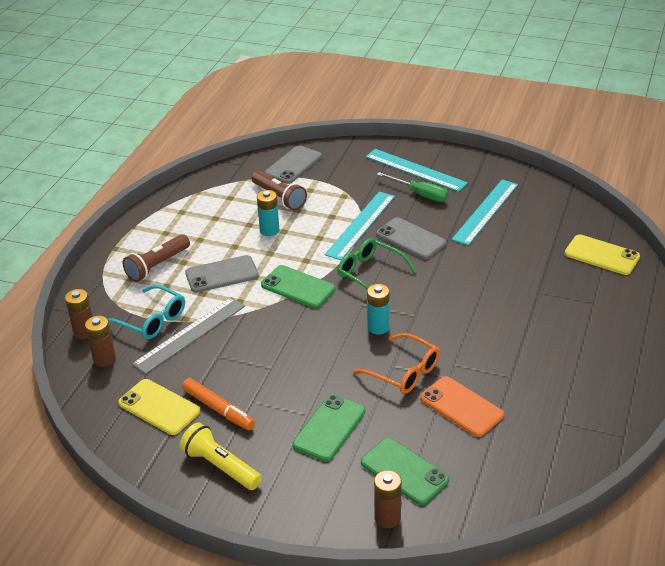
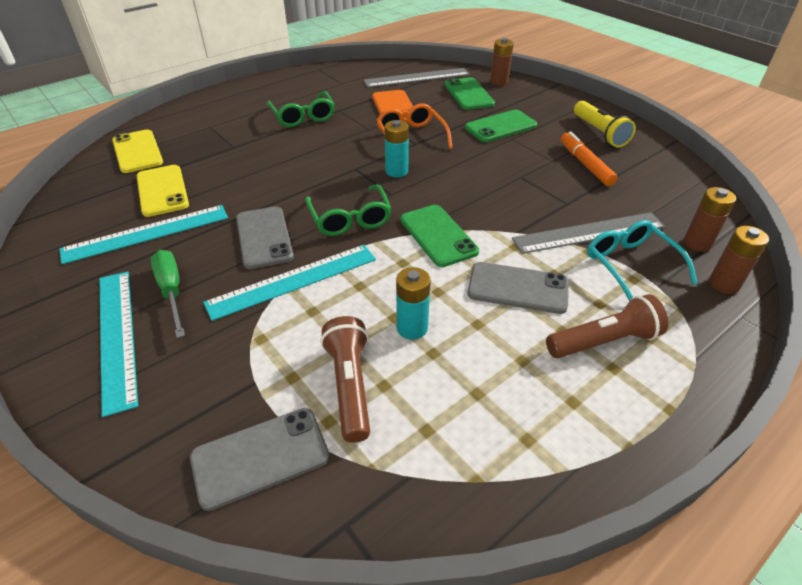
camera: 150 degrees left, 5 degrees up
(159, 407) = (641, 183): yellow phone -> yellow phone (162, 191)
(493, 476) = (417, 78): none -> grey ruler
(533, 352) = (303, 116): none -> green glasses

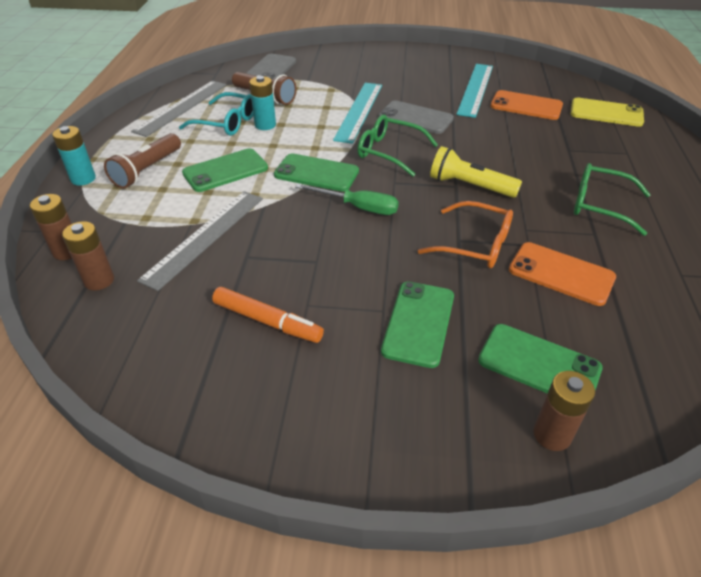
camera: 135 degrees right, 0 degrees up
(117, 336) = (391, 64): turquoise ruler -> none
(162, 191) = (526, 106): yellow phone -> orange phone
(172, 291) = (405, 81): green screwdriver -> green screwdriver (358, 207)
(396, 171) = (423, 202): turquoise battery -> turquoise battery (83, 179)
(417, 78) = (648, 352): grey ruler -> grey ruler (181, 107)
(518, 288) = (225, 171): grey phone -> green phone
(599, 133) = (294, 400): yellow flashlight -> yellow flashlight (470, 186)
(631, 266) = (152, 227): turquoise glasses -> turquoise glasses (226, 122)

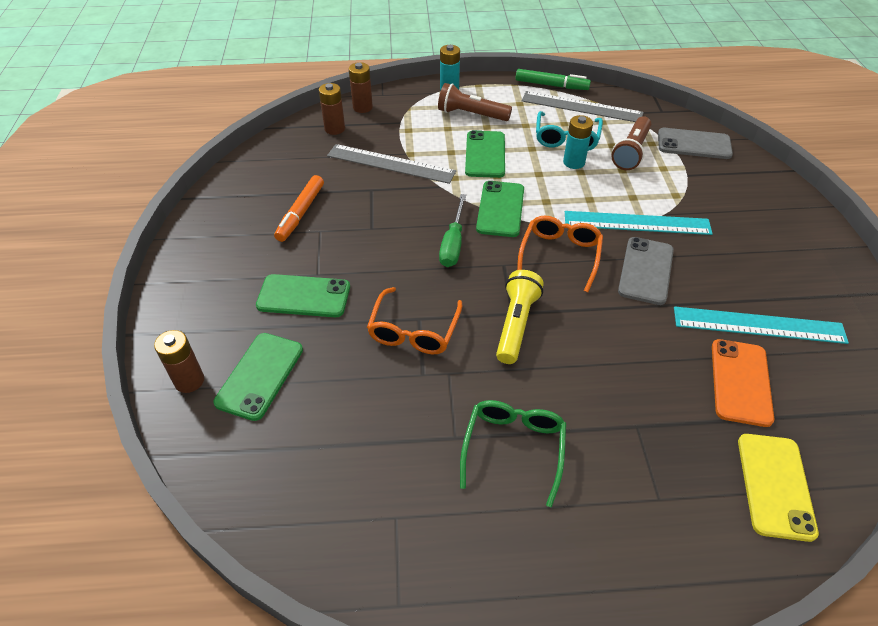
camera: 80 degrees right, 5 degrees up
(132, 116) = (551, 85): none -> green marker
(225, 171) = (485, 154): green phone -> green phone turned 45 degrees clockwise
(390, 152) = (559, 256): green glasses -> orange glasses
(561, 274) = (380, 400): orange phone -> none

